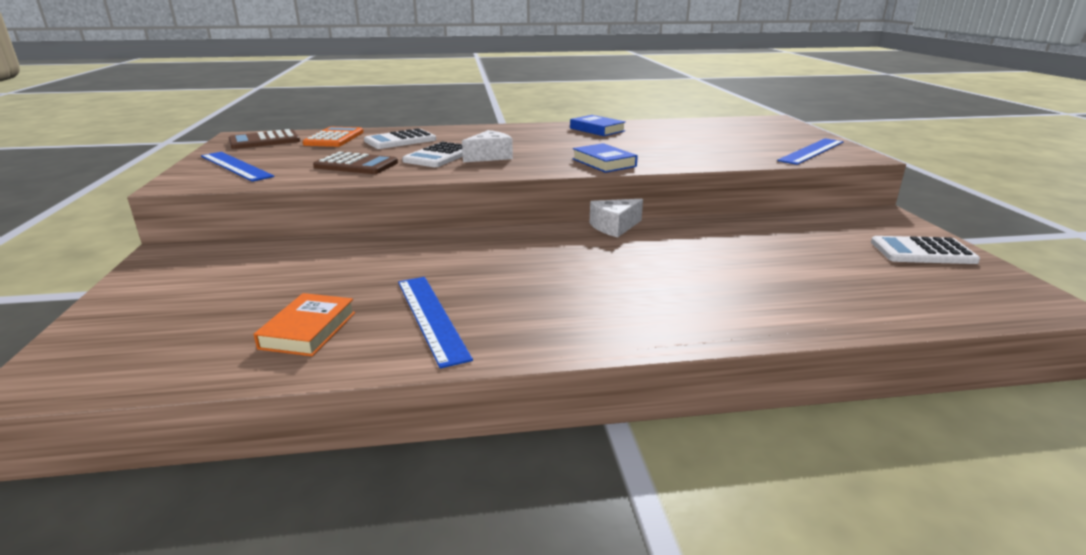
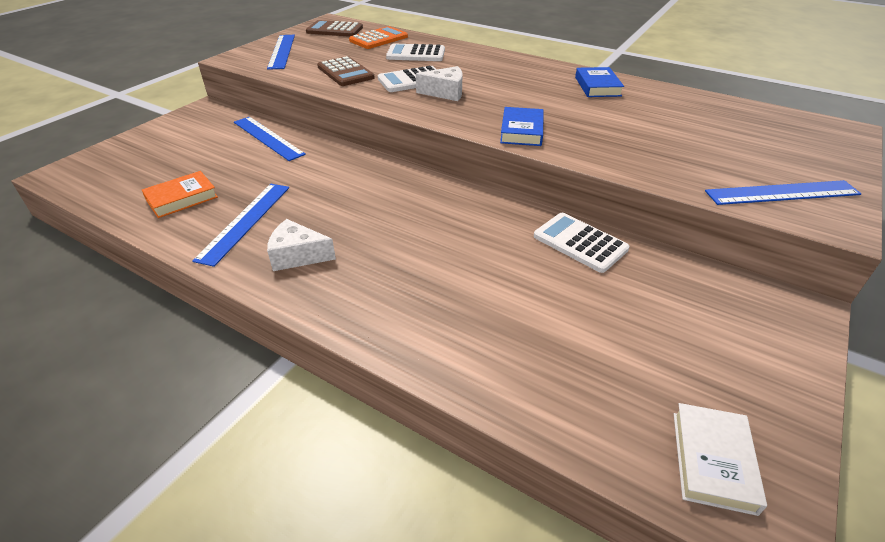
camera: 40 degrees right, 15 degrees up
(314, 252) = (268, 138): none -> blue ruler
(614, 227) = (485, 198): white cheese -> white cheese (297, 255)
(922, 252) = (744, 374): white calculator -> white calculator (580, 243)
(987, 293) = (713, 461): none -> white book

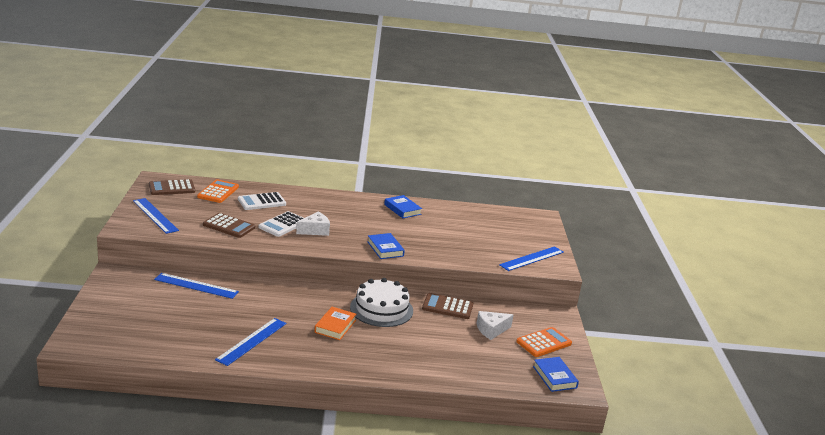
camera: 35 degrees left, 15 degrees down
(182, 198) = (190, 338): orange book -> orange book (335, 326)
(245, 221) = (252, 341): blue ruler -> blue ruler turned 45 degrees clockwise
(297, 255) = (306, 350): white cheese -> white cheese (491, 330)
(468, 220) = (381, 309): none -> white cake
(580, 243) = (447, 307): white calculator -> brown calculator
(713, 461) = (554, 377): white book -> blue book
(731, 364) = (543, 342): none -> orange calculator

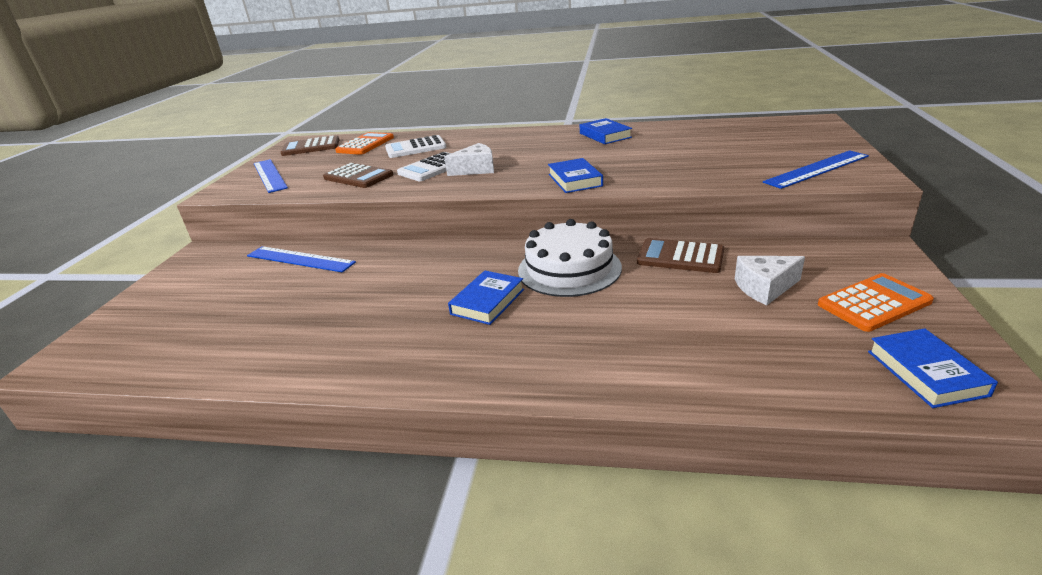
camera: 15 degrees right, 5 degrees up
(252, 341) = (341, 337): blue ruler -> none
(335, 326) = (487, 302): orange book -> blue book

